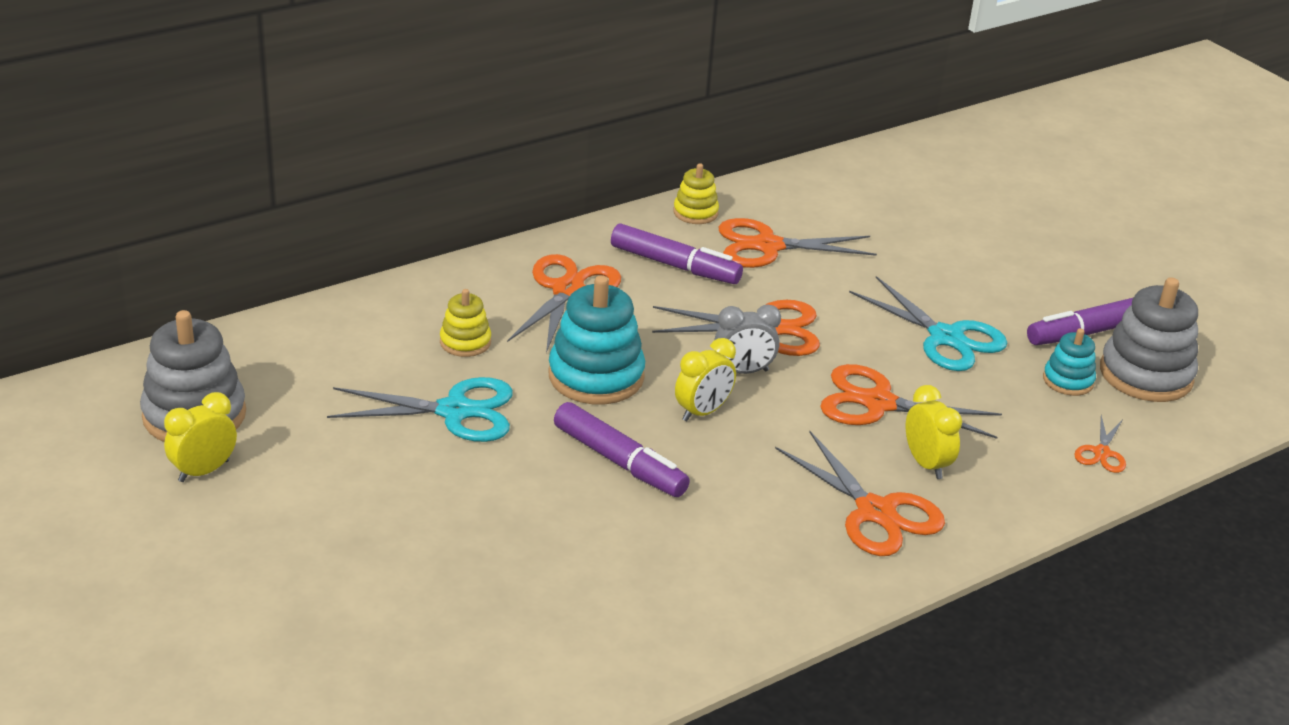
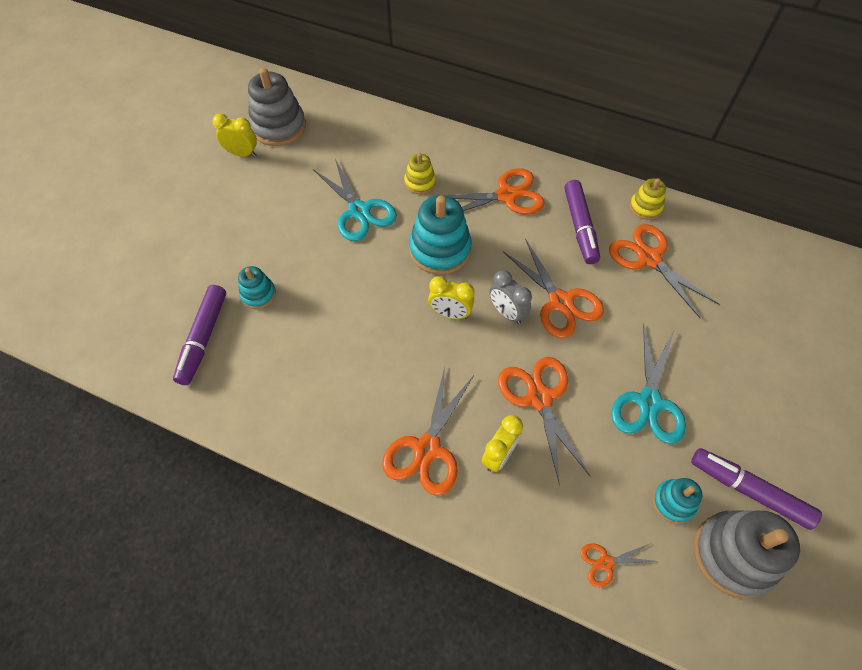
camera: 60 degrees right, 25 degrees up
(502, 557) = (258, 294): none -> turquoise stacking toy
(619, 462) = (373, 300): purple marker -> purple marker (203, 338)

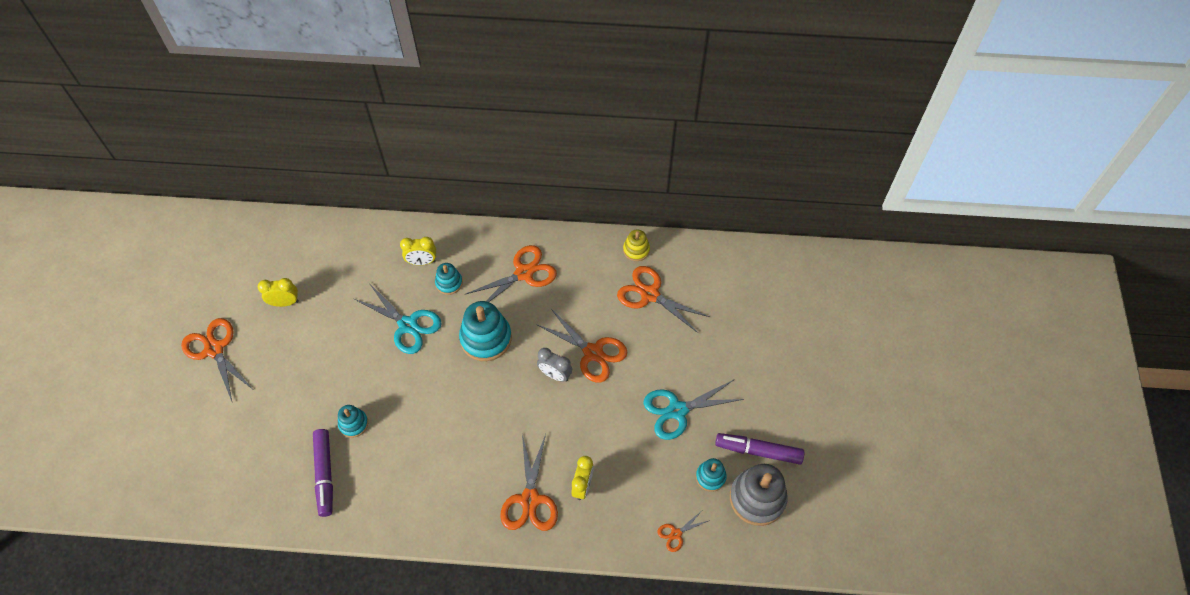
camera: 20 degrees left, 0 degrees up
(278, 127) = (306, 266): grey stacking toy -> none
(420, 182) = (449, 283): yellow stacking toy -> turquoise stacking toy
(450, 313) = (512, 390): yellow clock -> yellow clock (422, 262)
(539, 398) = (599, 434): orange scissors -> orange scissors (214, 349)
(580, 227) = (590, 283): purple marker -> none
(649, 402) = (677, 410): turquoise scissors -> turquoise scissors turned 75 degrees clockwise

